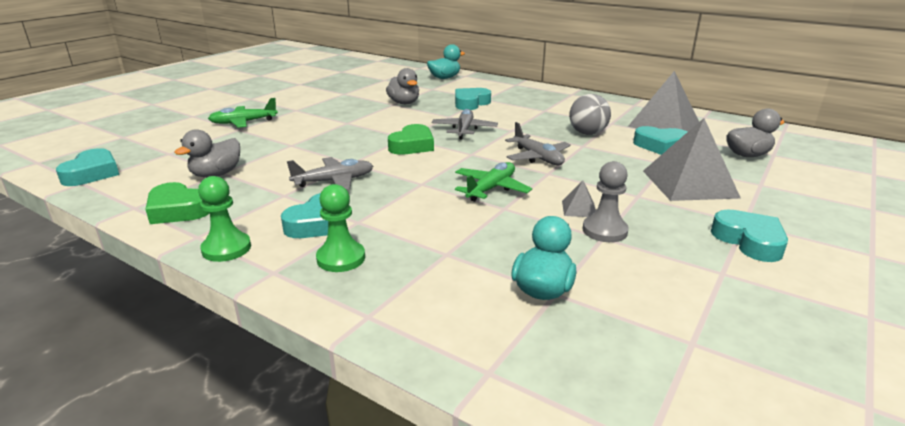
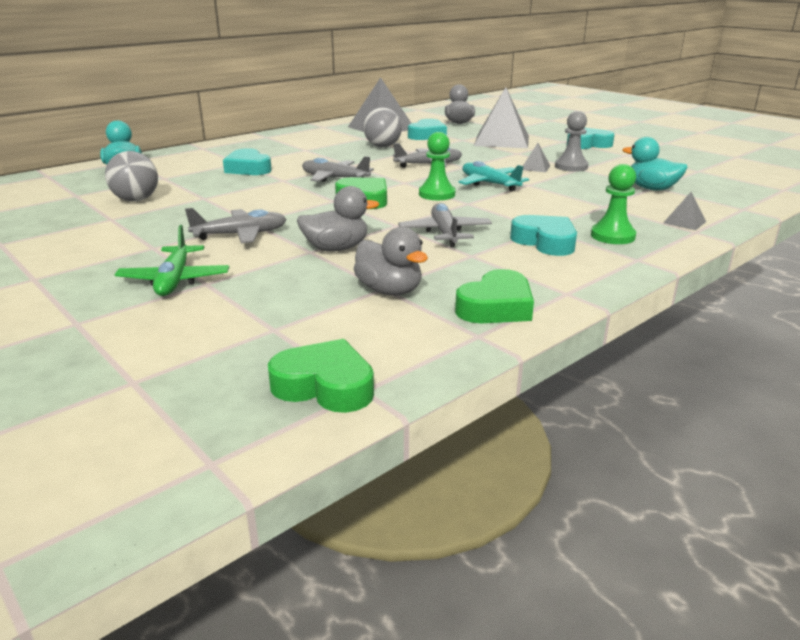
camera: 75 degrees left, 0 degrees up
(92, 173) = (325, 386): turquoise heart -> green heart
(226, 248) = (595, 278): green pawn -> green pawn (437, 194)
(320, 124) = (241, 235): none -> grey plane
(381, 91) = (136, 200): none -> grey ball
(403, 309) = (684, 222): none -> grey pyramid
(404, 103) = (206, 193): grey duck -> grey duck (336, 248)
(491, 188) = (489, 184): green plane -> turquoise plane

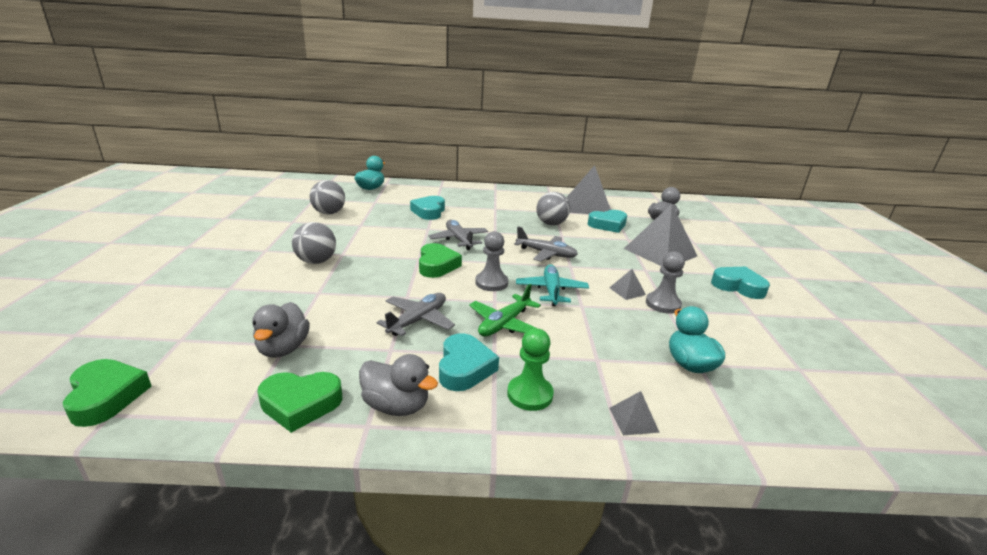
camera: 40 degrees right, 0 degrees up
(174, 280) = (223, 278): green plane -> green plane (504, 324)
(241, 235) = (316, 261): grey plane -> grey ball
(336, 248) = (334, 298): grey duck -> grey duck (396, 406)
(437, 194) = (491, 283): green pawn -> grey pawn

